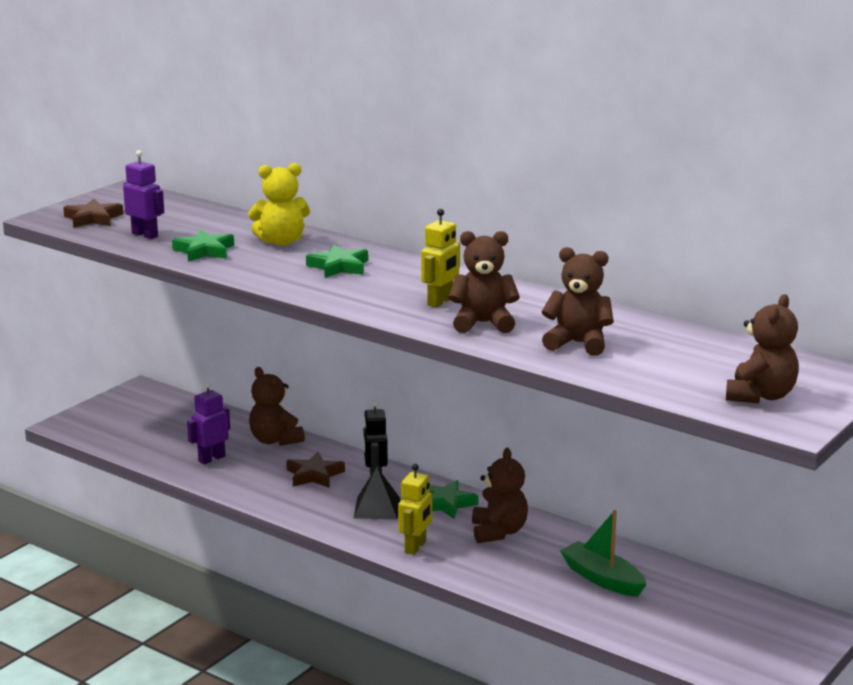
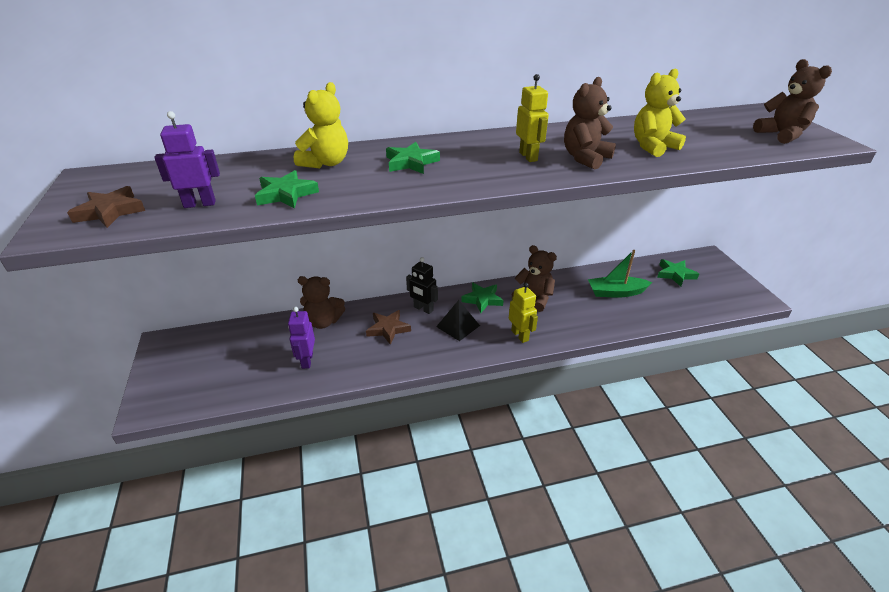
camera: 50 degrees left, 15 degrees up
(578, 343) = (653, 147): brown teddy bear -> yellow teddy bear
(723, 609) = (675, 274): none -> green star

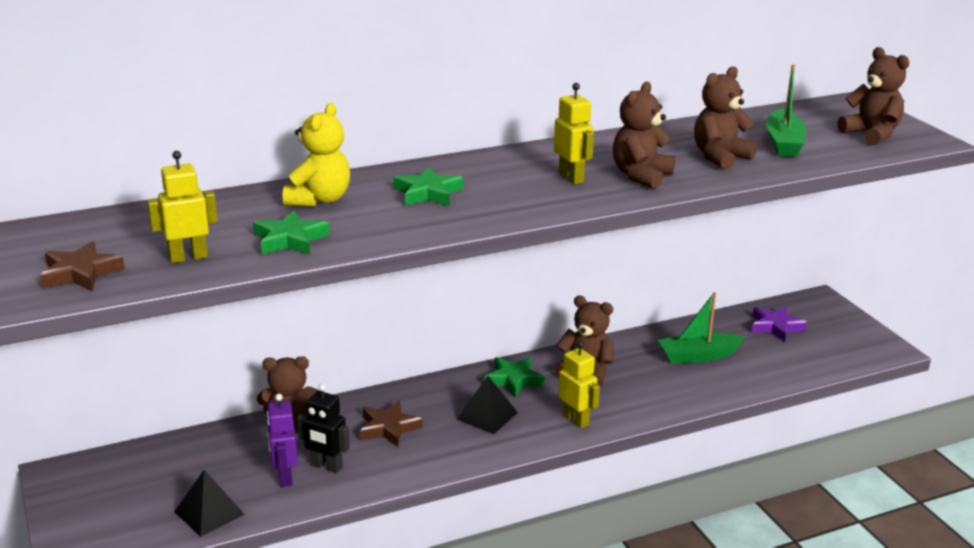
camera: 10 degrees left, 10 degrees down
(200, 204) = (188, 257): purple robot -> yellow robot
(247, 384) = (209, 513): none -> black pyramid
(423, 309) = (432, 398): black robot -> black robot (326, 466)
(653, 147) = (720, 157): yellow teddy bear -> brown teddy bear
(675, 274) = (775, 327): green star -> purple star
(707, 138) = (784, 143): none -> green boat

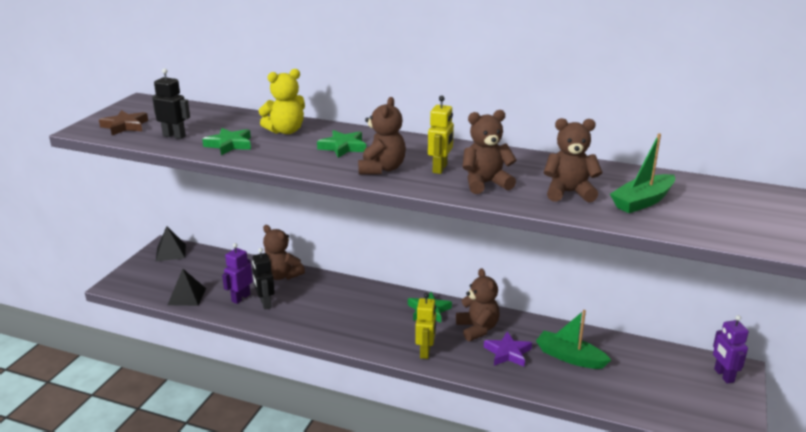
camera: 45 degrees right, 0 degrees up
(188, 257) = (174, 136): yellow robot -> black robot
(388, 428) = (323, 301): brown star -> none
(487, 416) = (381, 322): black pyramid -> black pyramid (170, 252)
(775, 327) = (664, 369): purple star -> purple star (507, 353)
(819, 310) = (723, 375): none -> purple robot
(871, 134) = (737, 222): brown teddy bear -> brown teddy bear (382, 169)

